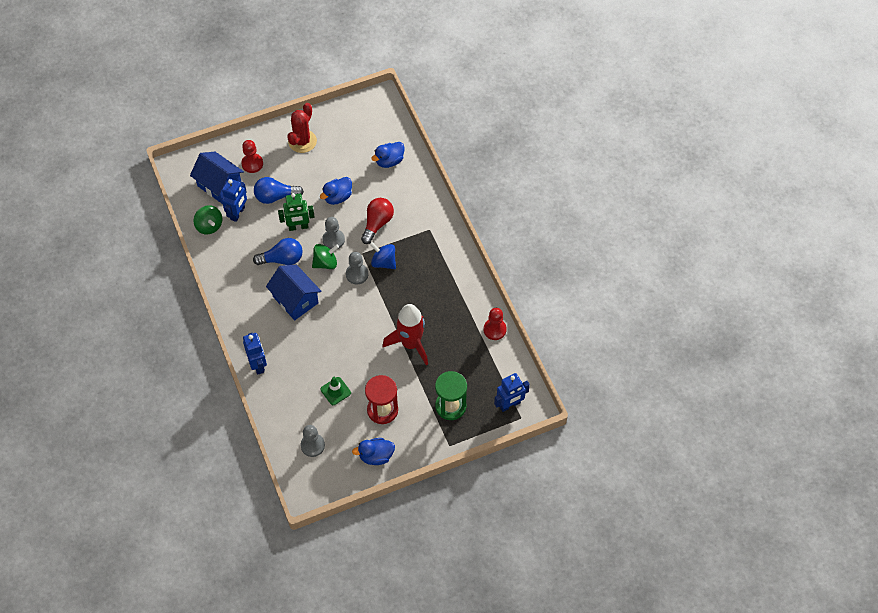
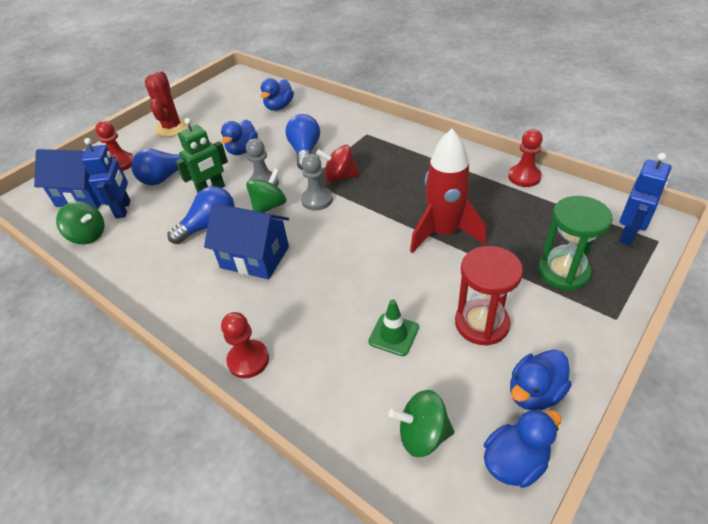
camera: 25 degrees left, 15 degrees down
(258, 365) = (248, 360): blue robot -> red pawn
(312, 445) = (422, 435): grey pawn -> green spinning top
(341, 477) = (515, 461): none -> blue duck
(377, 224) = (305, 151): red light bulb -> blue light bulb
(383, 262) = (340, 177): blue spinning top -> red spinning top

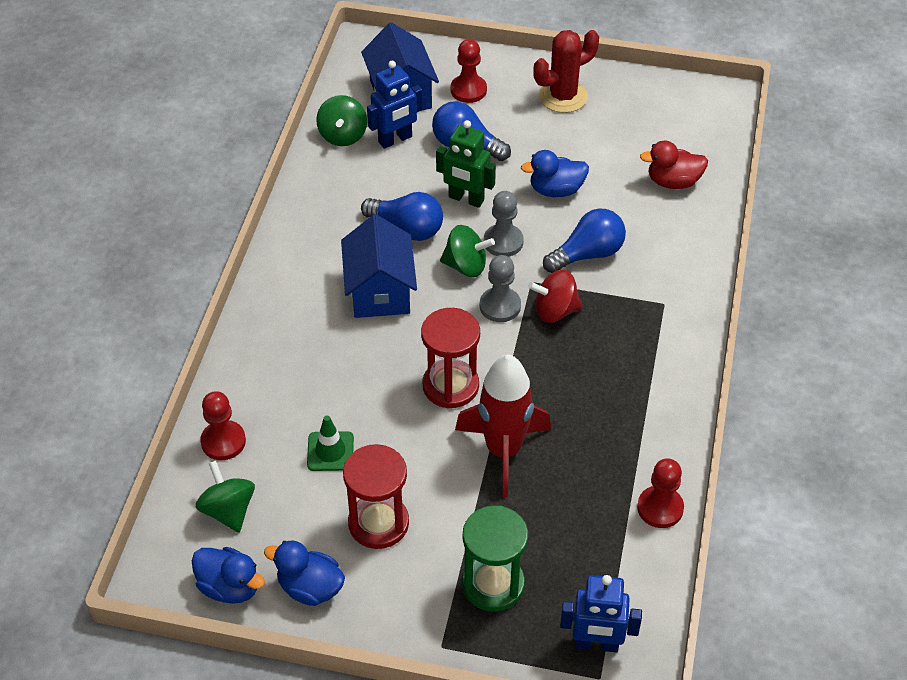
camera: 60 degrees right, 5 degrees up
(248, 360) = (250, 348): red pawn -> red pawn (223, 441)
(279, 107) = (673, 182): blue duck -> red duck
(340, 177) = (555, 311): red spinning top -> red spinning top turned 75 degrees counterclockwise
(370, 244) = (450, 386): none -> red hourglass

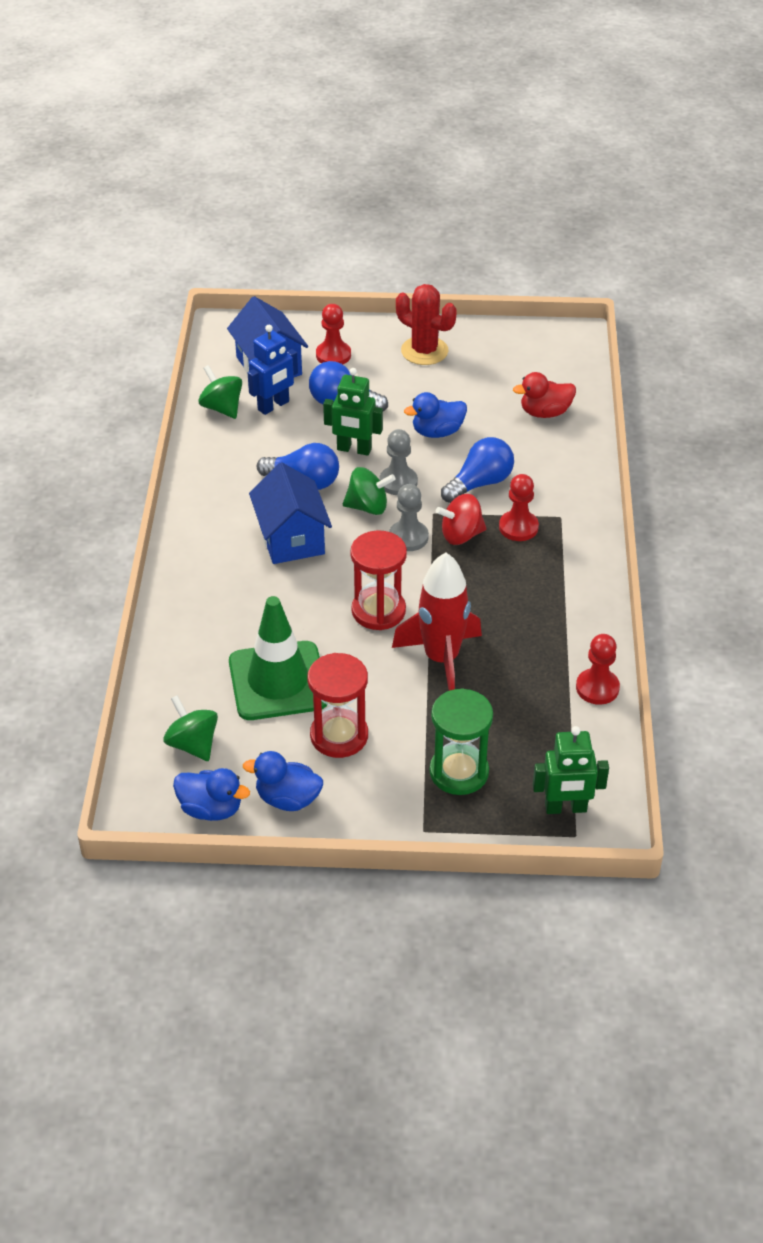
camera: 10 degrees left, 5 degrees down
(223, 441) = (173, 686): red pawn -> red pawn (518, 527)
(330, 451) = (278, 681): green traffic cone -> green traffic cone, size x2.08
(343, 135) = (222, 408): green spinning top -> green spinning top turned 150 degrees clockwise
(563, 96) = (424, 351): red cactus -> red cactus turned 75 degrees clockwise
(596, 644) = (565, 808): blue robot -> green robot

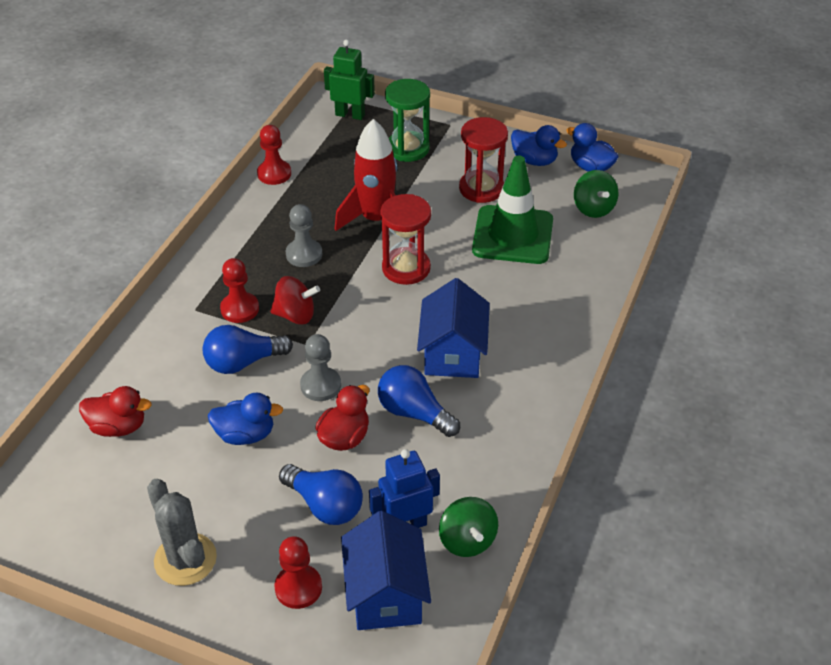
camera: 160 degrees left, 0 degrees up
(354, 449) = (344, 437): green robot -> red duck
(368, 507) = (364, 366): green spinning top -> none
(408, 537) = (344, 326): grey pawn -> grey pawn (304, 254)
(424, 351) = (185, 559): red cactus -> grey cactus

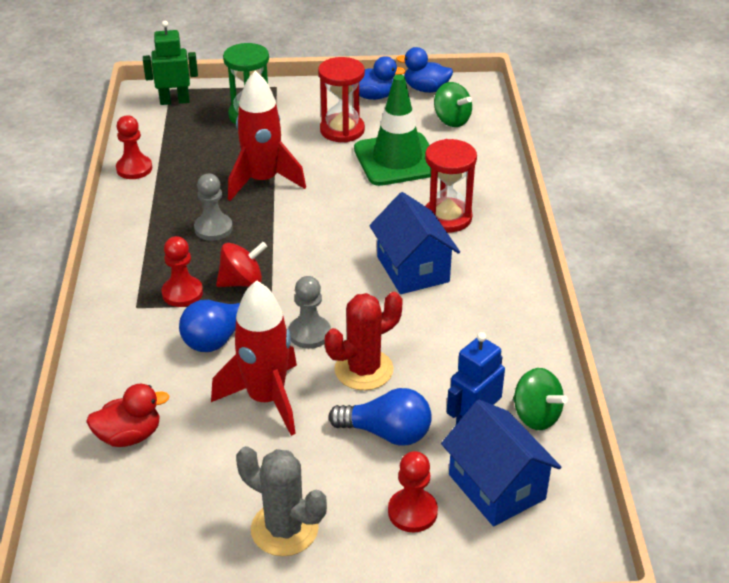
camera: 25 degrees left, 5 degrees down
(245, 434) = (266, 399): blue duck -> red rocket
(344, 437) = (363, 370): red duck -> red cactus
(406, 268) = (319, 213): red hourglass -> red hourglass (447, 217)
(414, 413) = (413, 328): blue light bulb -> none

